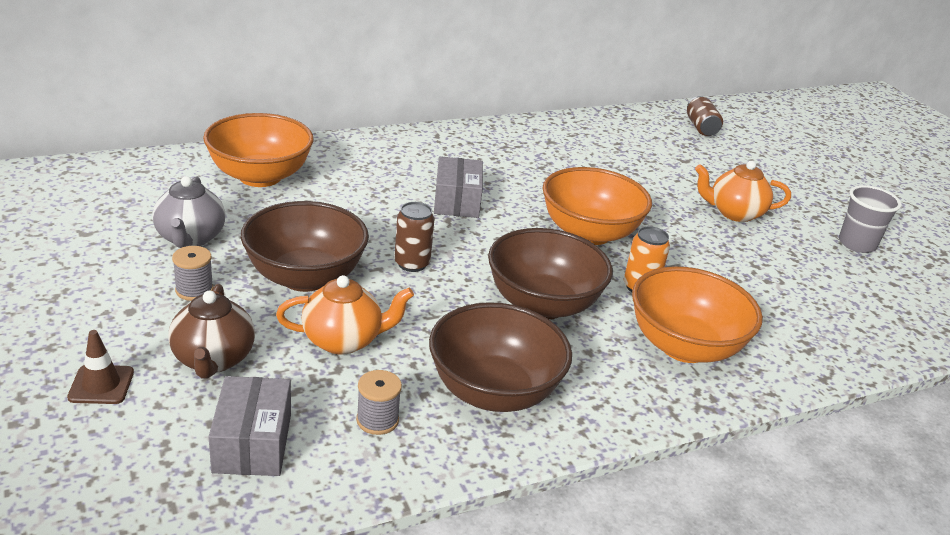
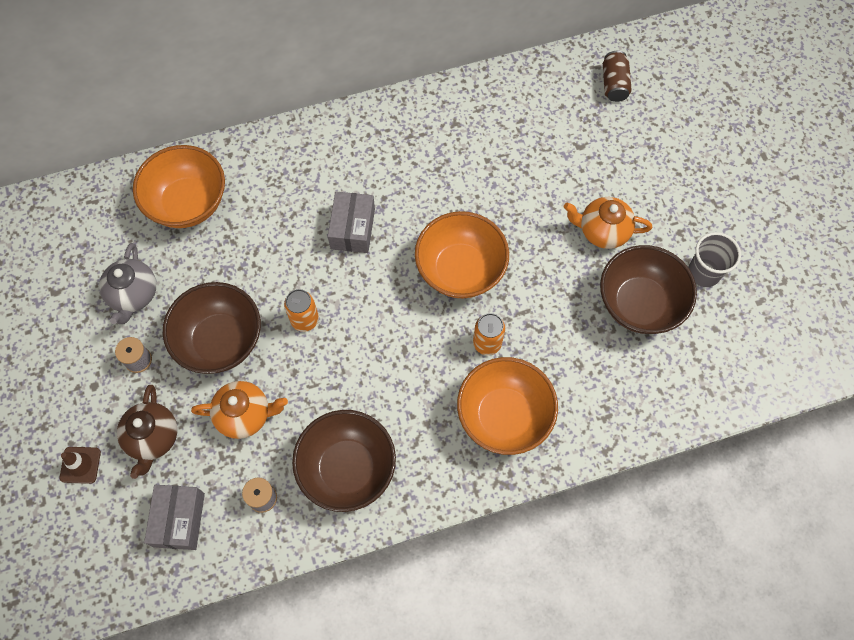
camera: 10 degrees right, 35 degrees up
(412, 263) = (304, 320): brown can -> orange can
(542, 304) = (402, 368): brown bowl -> brown bowl (639, 304)

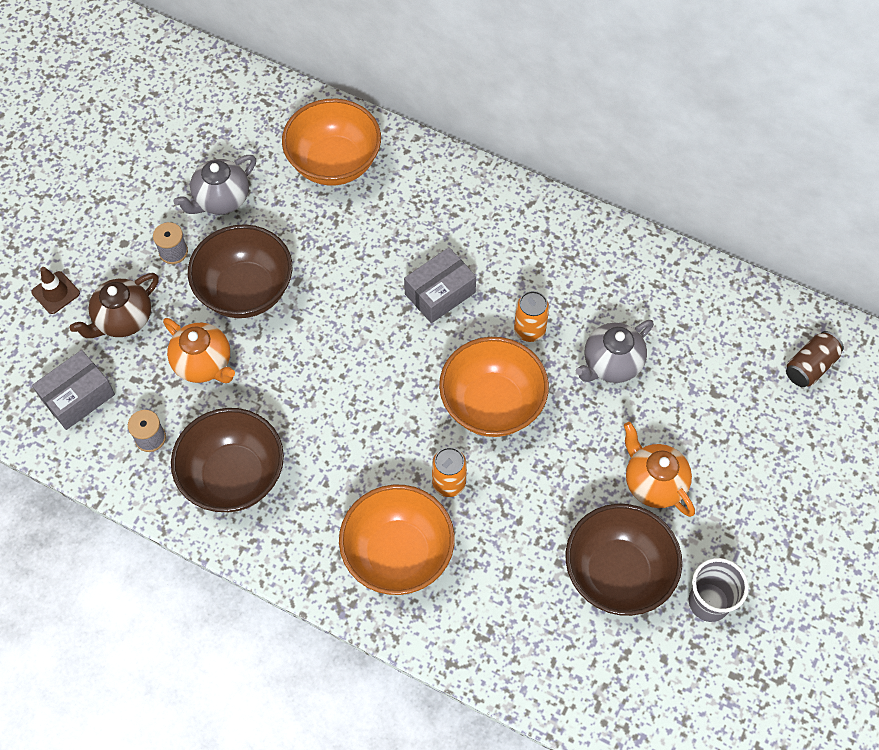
camera: 45 degrees right, 5 degrees down
(304, 320) = (325, 332): orange can -> orange can (529, 330)
(503, 181) = (611, 364): none -> grey teapot

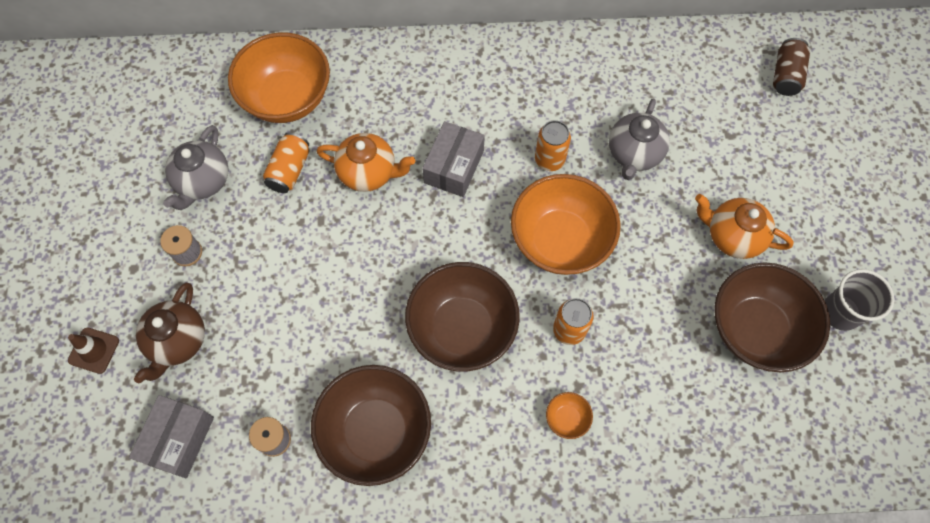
camera: 30 degrees left, 5 degrees up
(204, 364) = (281, 342): orange teapot -> orange teapot (368, 173)
(245, 291) = (278, 253): brown bowl -> brown bowl (462, 328)
(297, 226) = (289, 170): none -> orange can
(398, 554) = (567, 418): orange bowl -> orange bowl, size x0.41

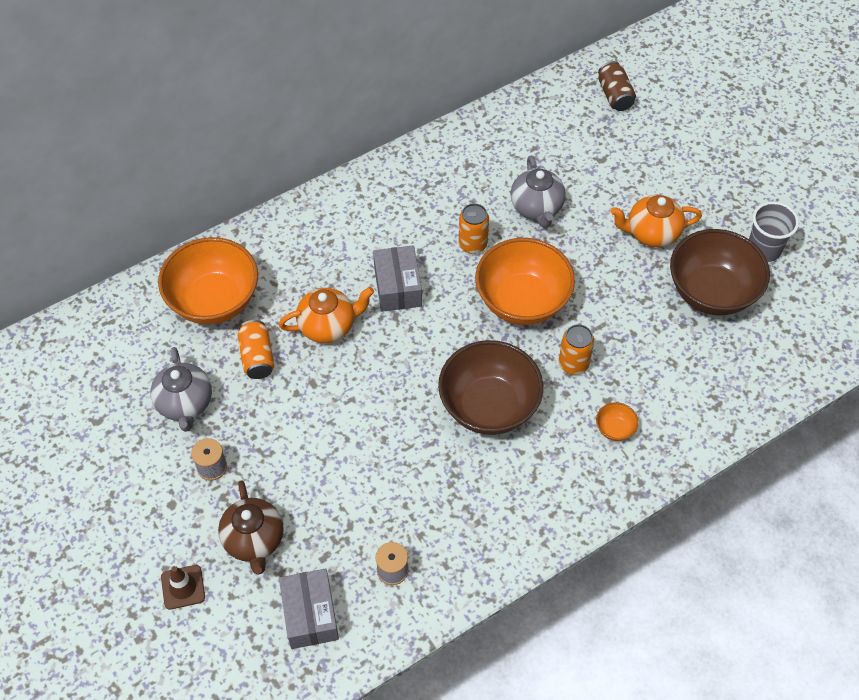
camera: 30 degrees left, 10 degrees down
(376, 432) = (472, 519): brown bowl -> none

